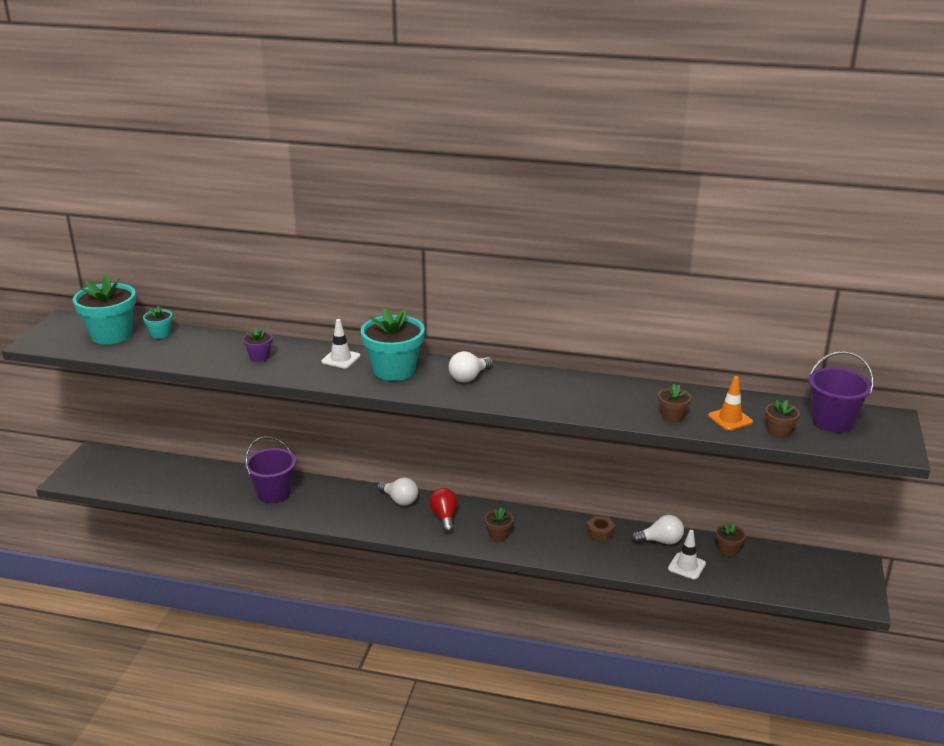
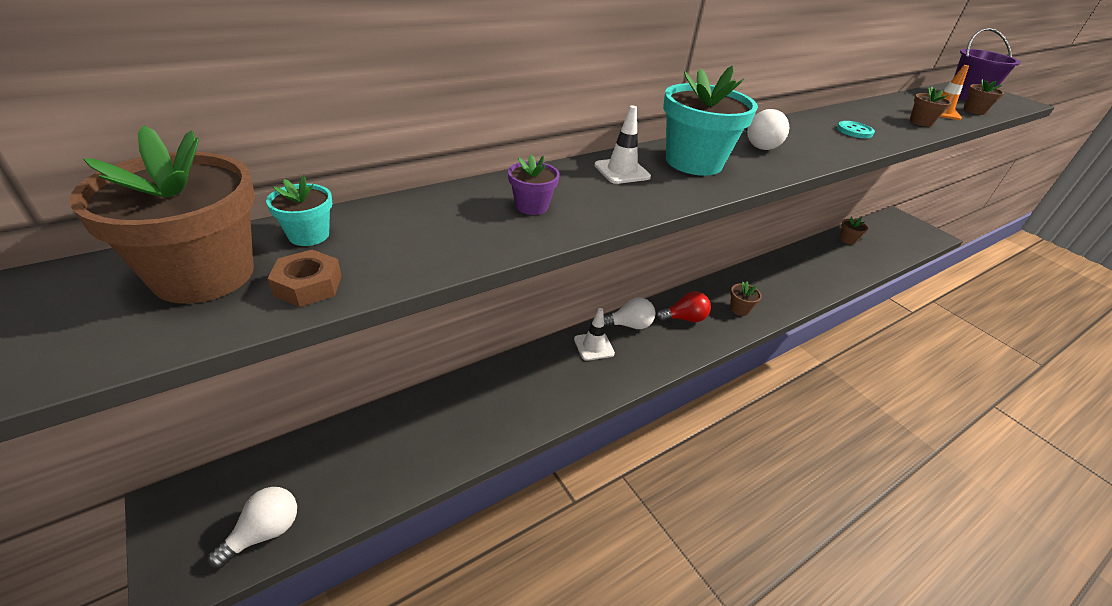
camera: 50 degrees left, 10 degrees up
(111, 335) = (204, 275): turquoise flower pot -> brown flower pot
(274, 493) = (513, 393): purple bucket -> none
(444, 517) = (684, 318): red light bulb -> red light bulb turned 135 degrees clockwise
(578, 398) = (854, 131): none -> turquoise button
(600, 531) = (780, 267): brown nut -> brown nut (308, 285)
(660, 541) = (815, 254): white light bulb -> white light bulb (265, 532)
(686, 566) = (854, 263): white traffic cone -> white traffic cone (594, 346)

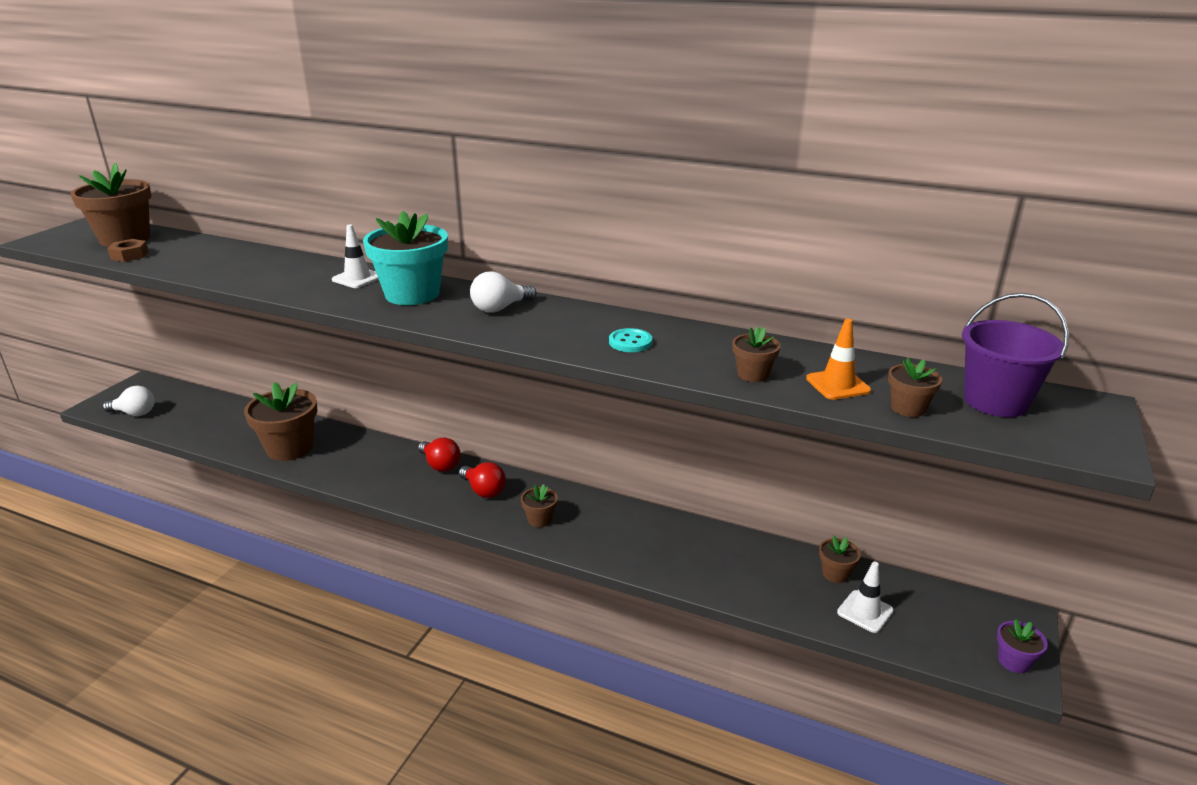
camera: 60 degrees right, 10 degrees down
(309, 235) = (177, 242): turquoise flower pot -> none
(515, 405) = (290, 448): none -> brown flower pot
(531, 206) = (265, 270): purple flower pot -> purple flower pot (1014, 661)
(594, 346) = (391, 457): white traffic cone -> white traffic cone (865, 611)
(629, 325) = (440, 465): white light bulb -> red light bulb

